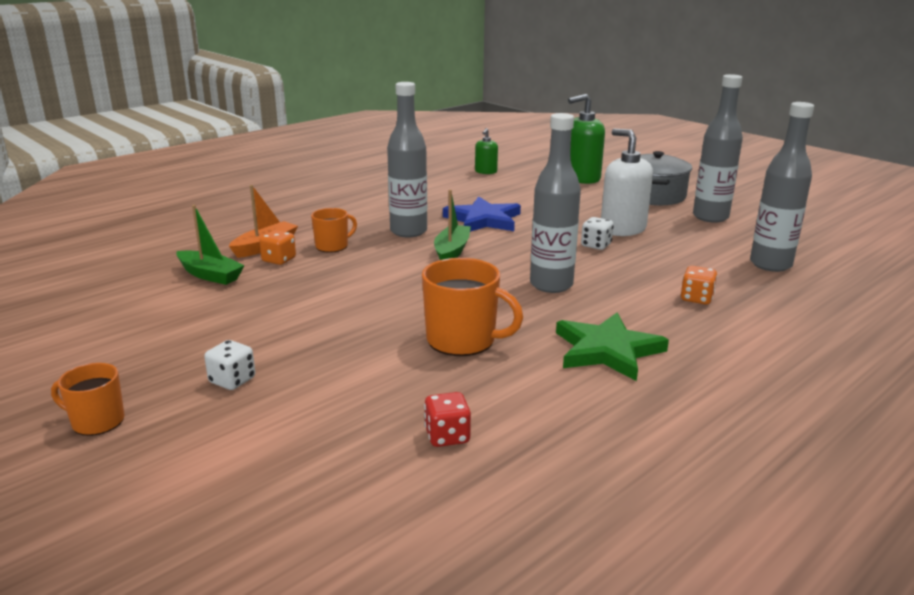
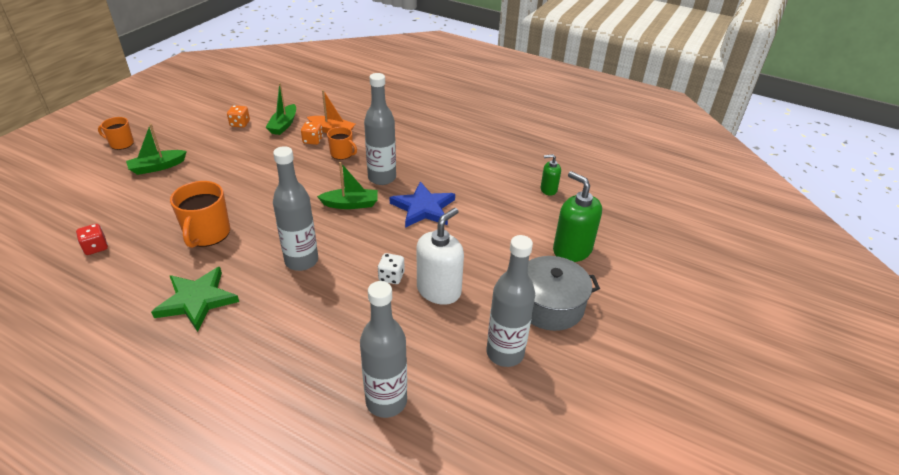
camera: 70 degrees right, 15 degrees up
(97, 421) = (121, 144): orange mug -> orange mug turned 75 degrees counterclockwise
(232, 380) = (157, 167): white dice -> green boat
(696, 298) = (293, 346): orange dice -> orange dice (240, 124)

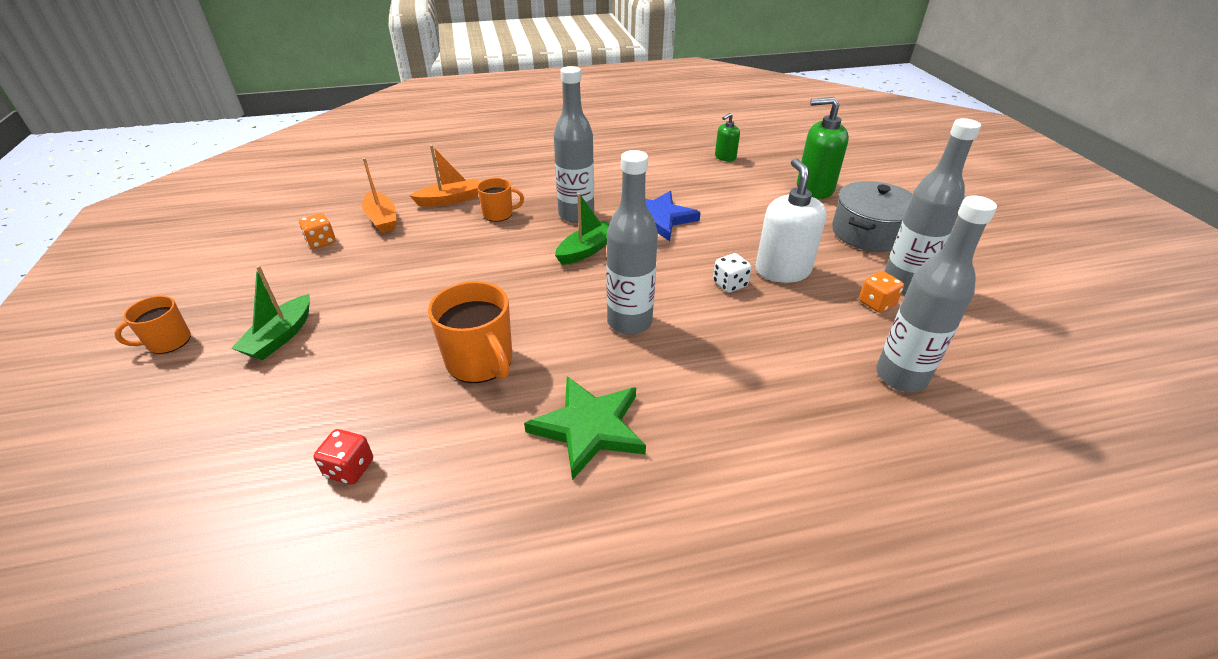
camera: 40 degrees left, 0 degrees up
(283, 125) = (382, 219): green boat -> orange boat
(312, 140) = (444, 217): orange dice -> orange dice (876, 303)

